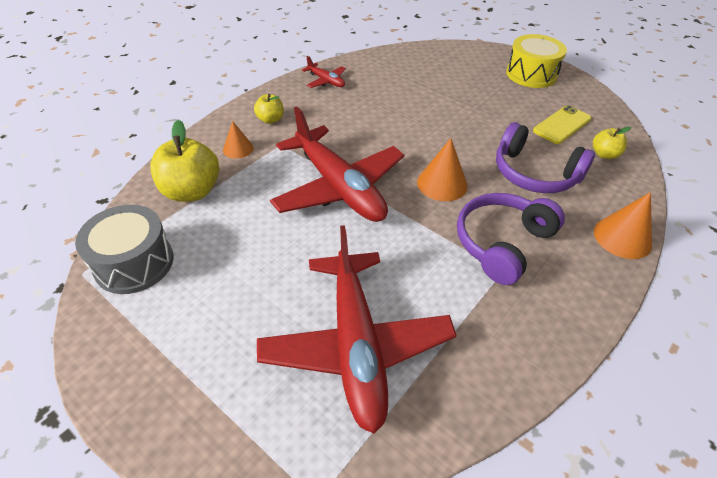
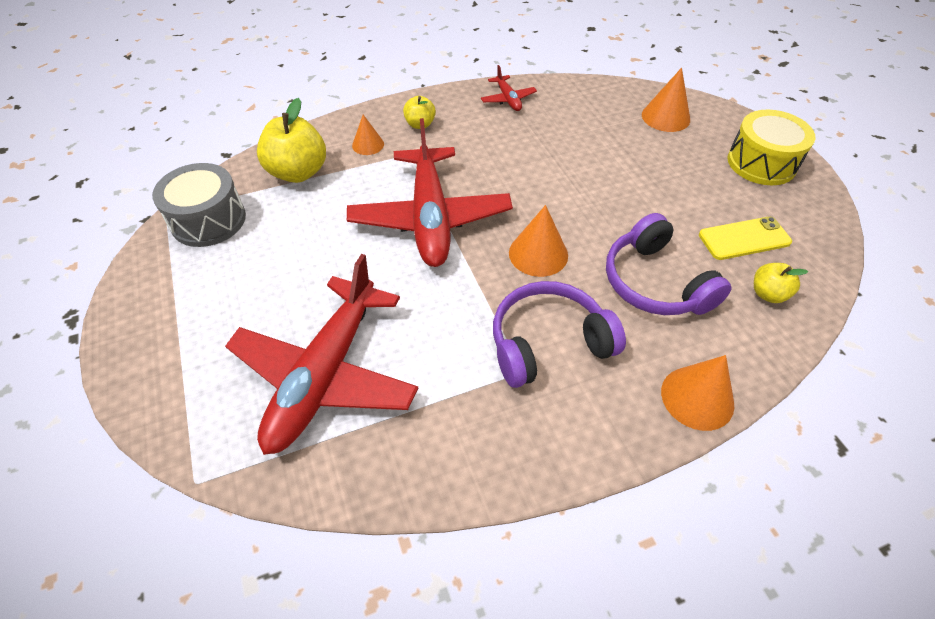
camera: 30 degrees right, 5 degrees up
(448, 62) = (665, 117): none -> orange cone

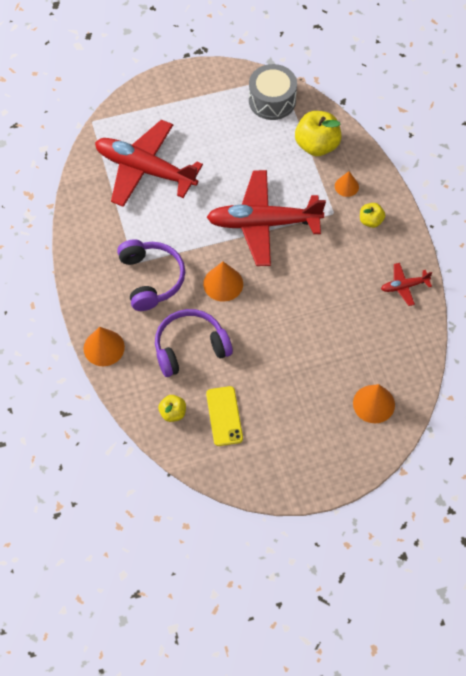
camera: 95 degrees right, 10 degrees up
(761, 163) = (307, 459): yellow drum -> none

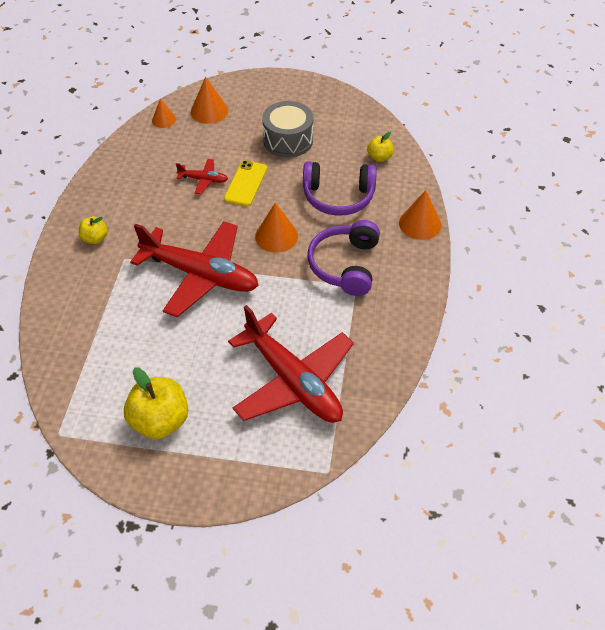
camera: 155 degrees left, 10 degrees down
(224, 416) = (336, 142): yellow phone -> yellow phone (246, 183)
(272, 100) = (92, 407): grey drum -> grey drum (288, 140)
(317, 145) = (84, 333): yellow apple -> yellow apple (160, 421)
(346, 186) = (90, 279): orange cone -> orange cone (164, 120)
(404, 286) = (114, 177): red plane -> red plane (203, 180)

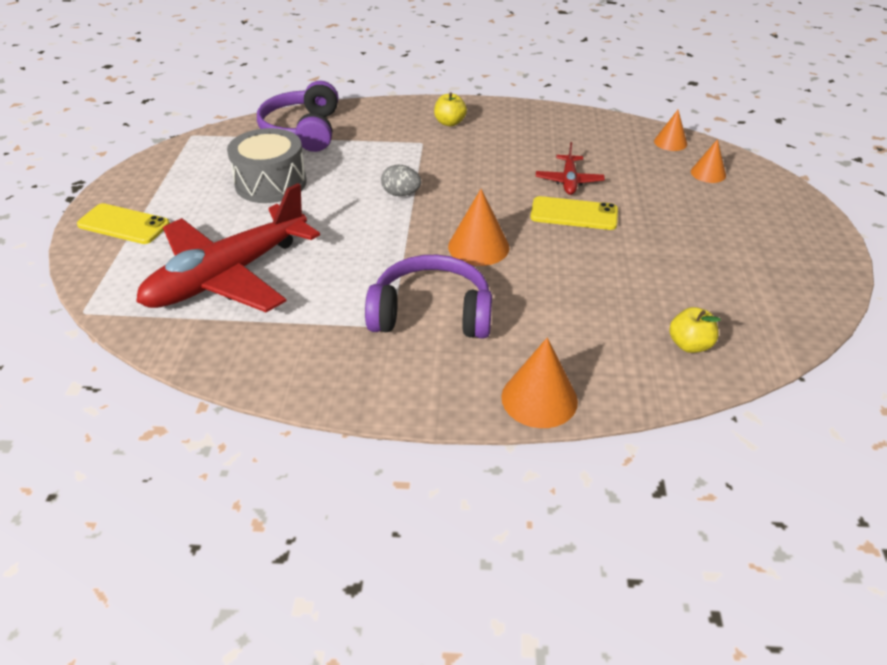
camera: 85 degrees right, 10 degrees down
(160, 421) = (192, 188): yellow apple -> none
(200, 275) = (401, 194): red plane -> grey egg
(209, 111) = (708, 173): orange cone -> orange cone, size x0.64
(210, 466) = (123, 224): none -> yellow phone
(288, 140) = (682, 245): grey drum -> grey drum (271, 183)
(338, 197) = (575, 301): purple headphones -> purple headphones (303, 131)

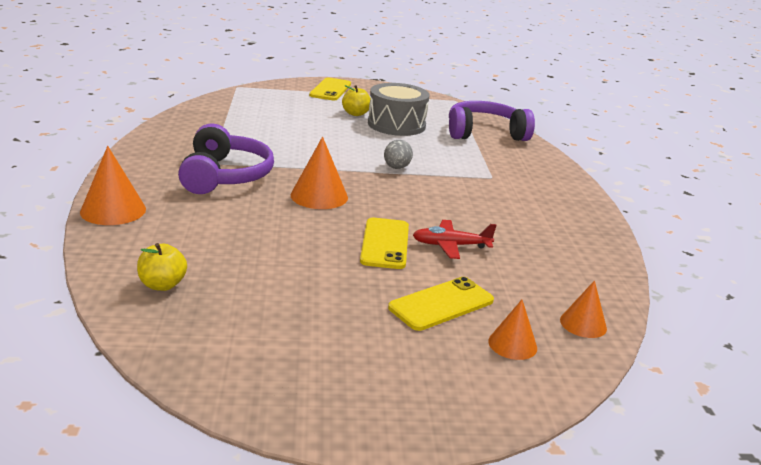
camera: 80 degrees right, 15 degrees down
(227, 276) = (273, 116): red plane -> none
(449, 123) = (541, 190): yellow apple -> yellow apple (355, 114)
(666, 196) = (441, 304): none -> yellow phone

